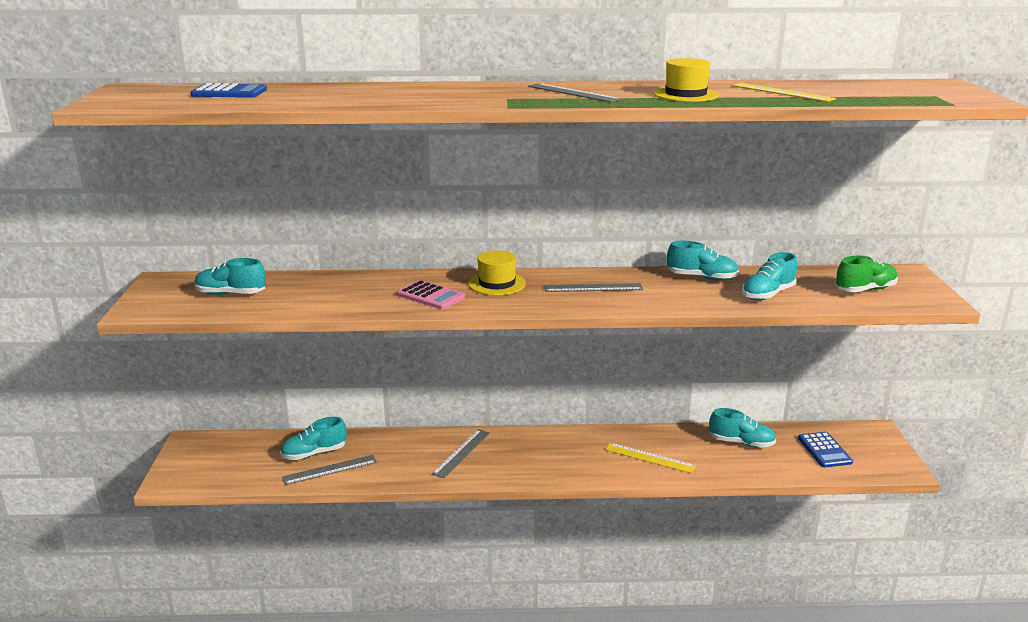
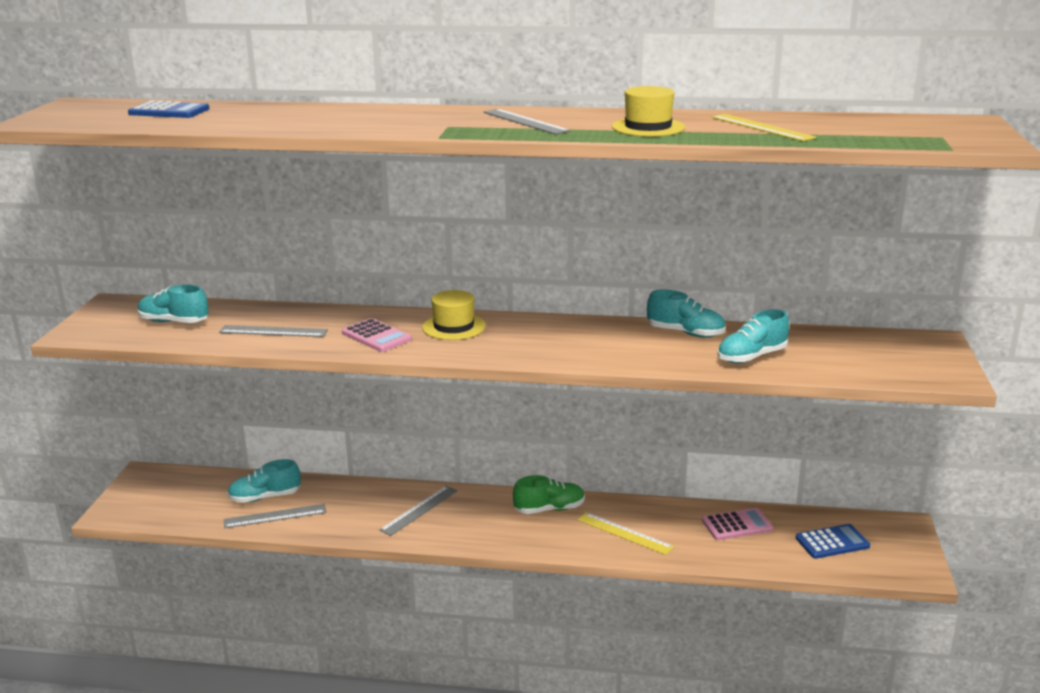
camera: 10 degrees right, 0 degrees up
(593, 288) = (556, 337): grey ruler -> grey ruler (273, 331)
(741, 442) = (737, 525): turquoise shoe -> pink calculator
(824, 450) = (832, 542): blue calculator -> blue calculator turned 105 degrees counterclockwise
(865, 290) = (870, 359): green shoe -> green shoe (549, 509)

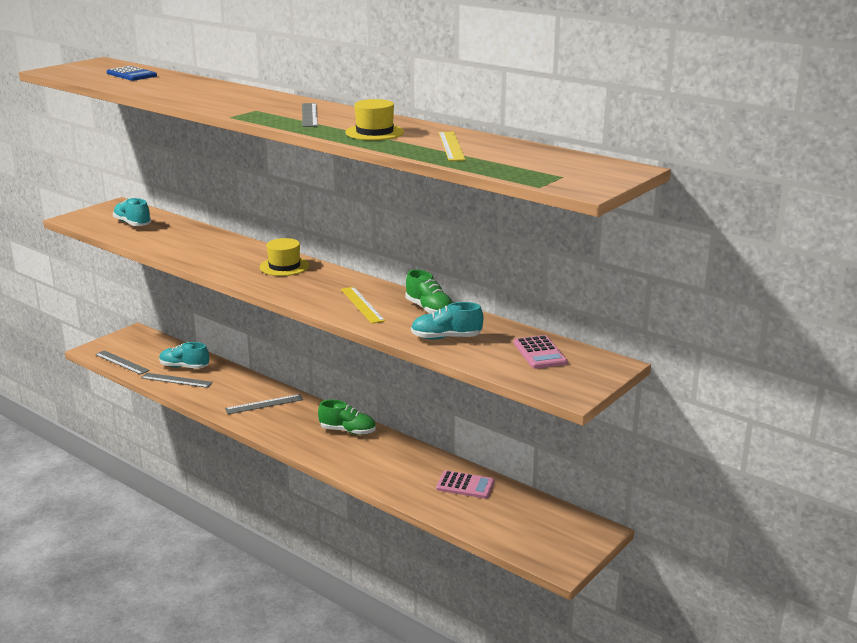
camera: 30 degrees right, 0 degrees up
(273, 331) = (176, 243): grey ruler -> grey ruler (122, 362)
(376, 336) = (228, 261): pink calculator -> pink calculator (539, 353)
(624, 533) = (377, 463): yellow ruler -> yellow ruler (362, 305)
(685, 333) = (429, 309): turquoise shoe -> green shoe
(832, 542) = (521, 522): blue calculator -> none

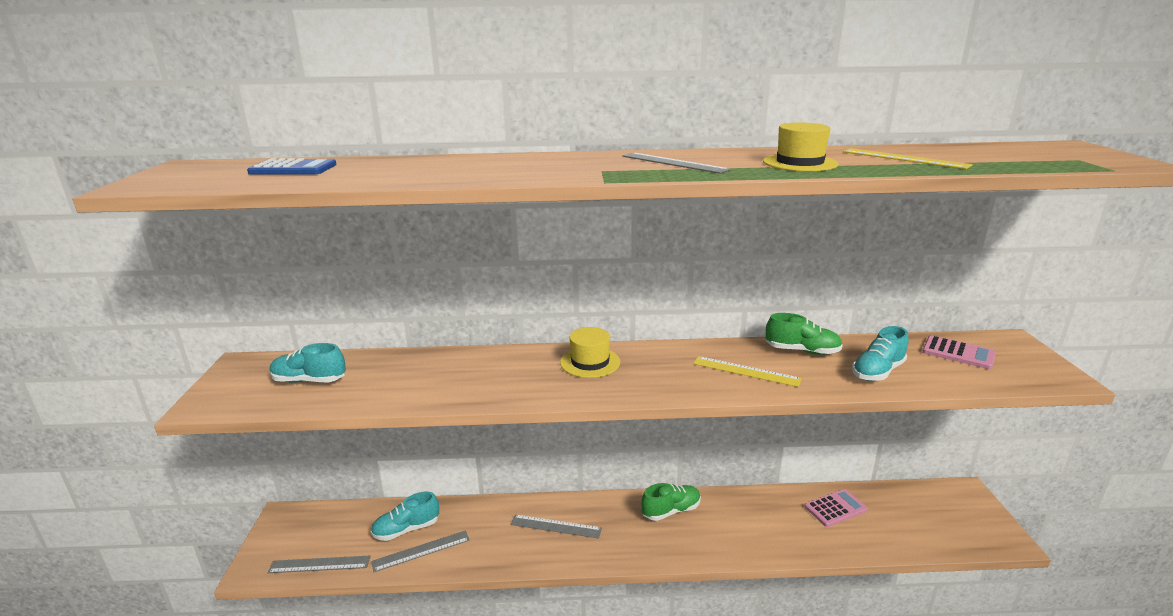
camera: 40 degrees left, 0 degrees up
(264, 404) = (555, 526): grey ruler -> grey ruler turned 75 degrees clockwise

